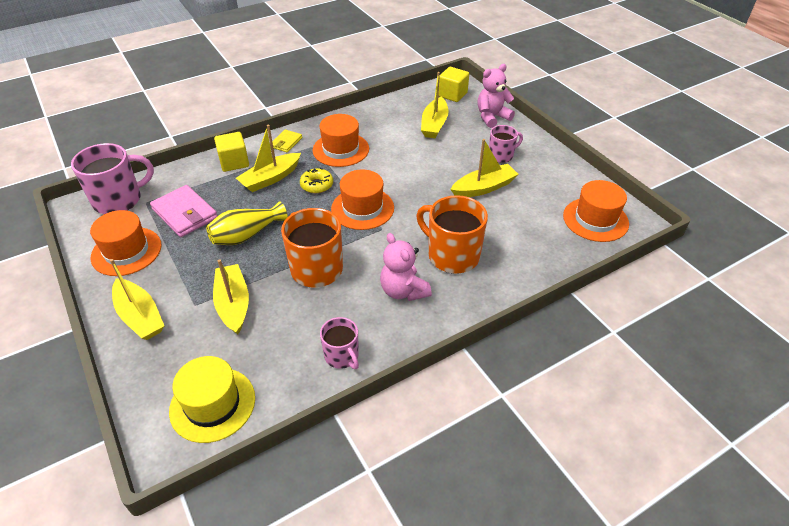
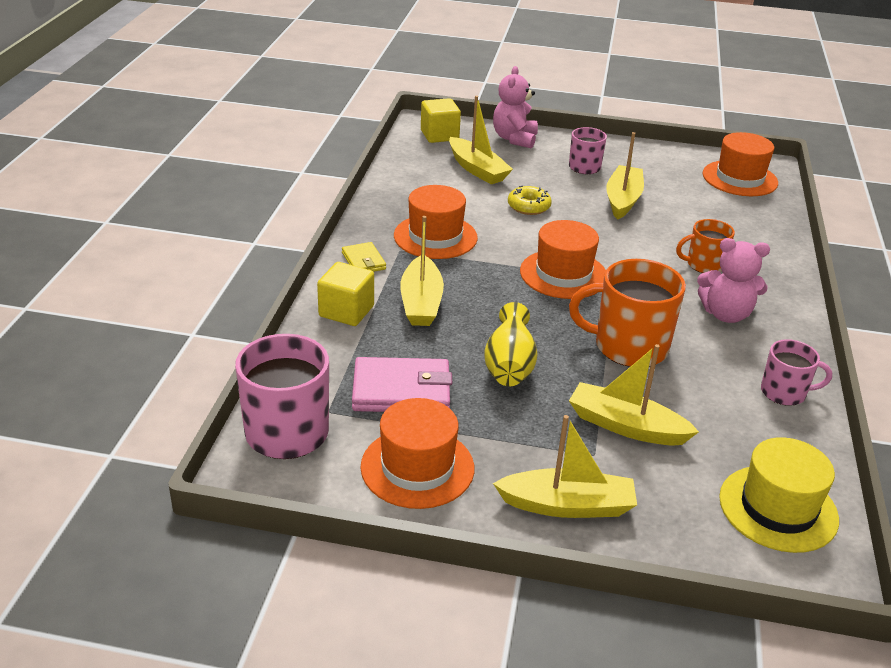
camera: 50 degrees left, 10 degrees down
(317, 185) = (480, 280): yellow donut -> yellow donut (528, 206)
(452, 255) = (704, 265): orange mug -> orange mug, size x0.58

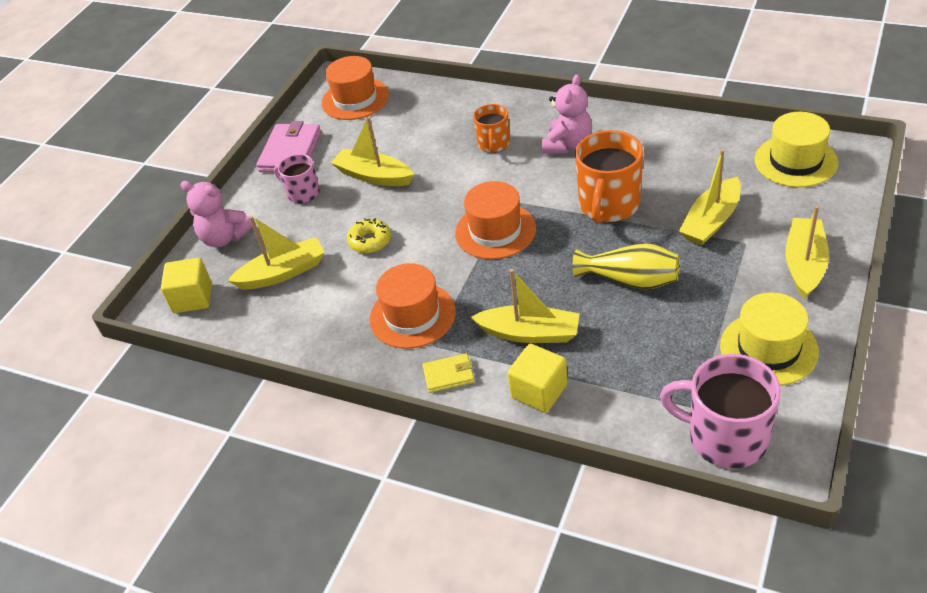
camera: 70 degrees left, 10 degrees up
(401, 390) = (666, 354): pink wallet -> pink wallet (290, 152)
(417, 467) = (768, 348): orange hat -> yellow hat
(784, 392) = (669, 134): pink mug -> none

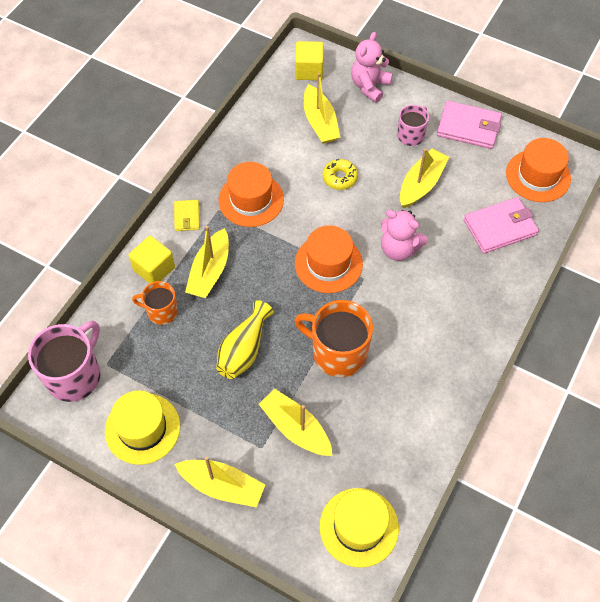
camera: 90 degrees right, 15 degrees up
(424, 116) = (500, 227): none -> pink wallet
(493, 144) = (445, 277): orange mug -> orange mug (161, 311)
(567, 145) = (430, 336): pink teddy bear -> pink teddy bear (399, 249)

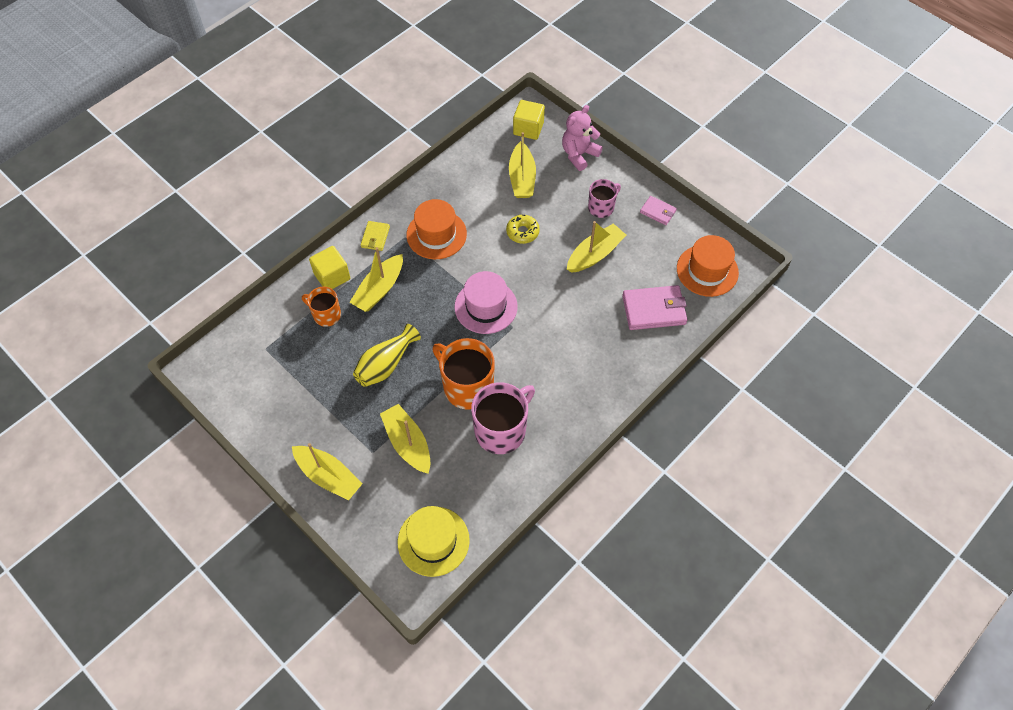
camera: 15 degrees right, 0 degrees up
(75, 375) = (236, 352): pink mug -> pink mug (501, 430)
(142, 428) = (277, 410): yellow hat -> none
(328, 263) = (486, 306): orange hat -> pink hat
(399, 249) = (554, 308): pink teddy bear -> none
(468, 127) = (658, 212): pink wallet -> pink wallet, size x0.56

